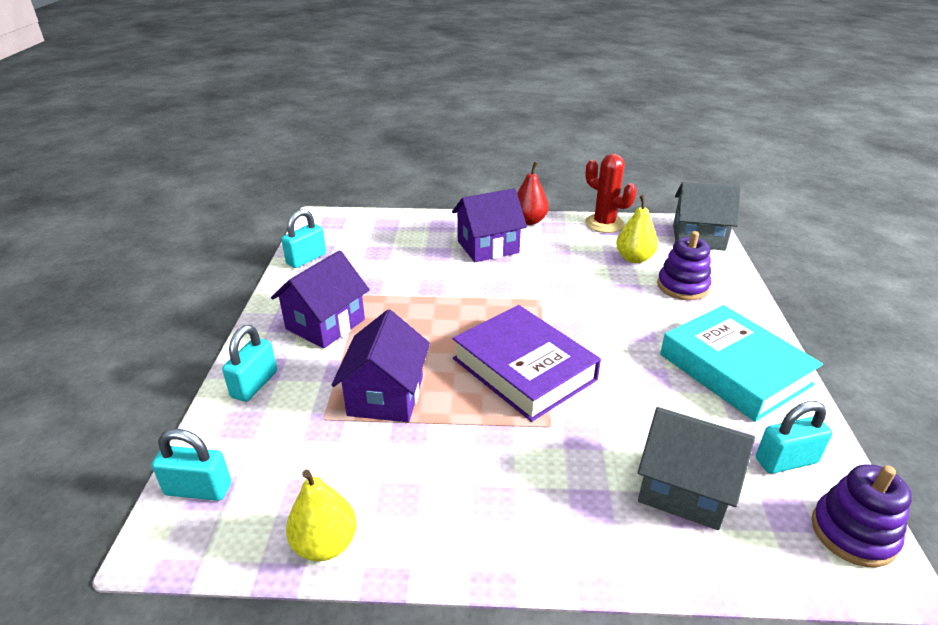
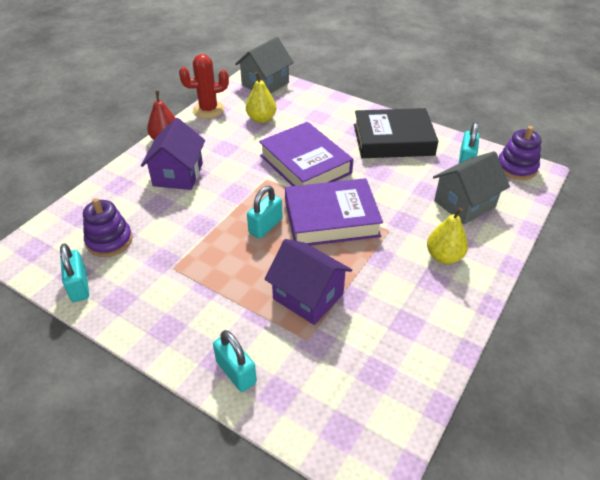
camera: 60 degrees left, 10 degrees up
(198, 489) = (335, 438): turquoise padlock -> turquoise padlock (265, 226)
(325, 324) = (193, 303): purple house -> none
(325, 544) = (425, 373): yellow pear -> yellow pear (444, 256)
(595, 316) = (305, 164): none -> purple book
(682, 286) = (308, 117): purple stacking toy -> purple stacking toy (109, 241)
(734, 369) = (393, 139): turquoise book -> black book

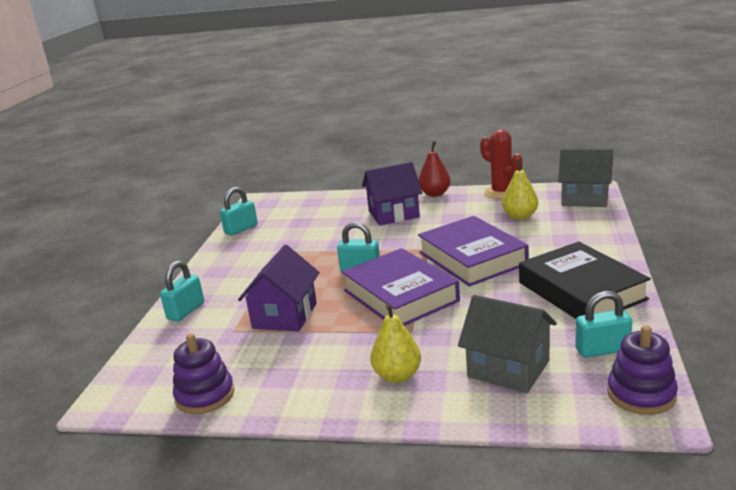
camera: 70 degrees right, 20 degrees down
(109, 241) = (293, 221): purple stacking toy -> purple stacking toy (205, 395)
(305, 164) = (472, 258): purple book -> purple book turned 60 degrees counterclockwise

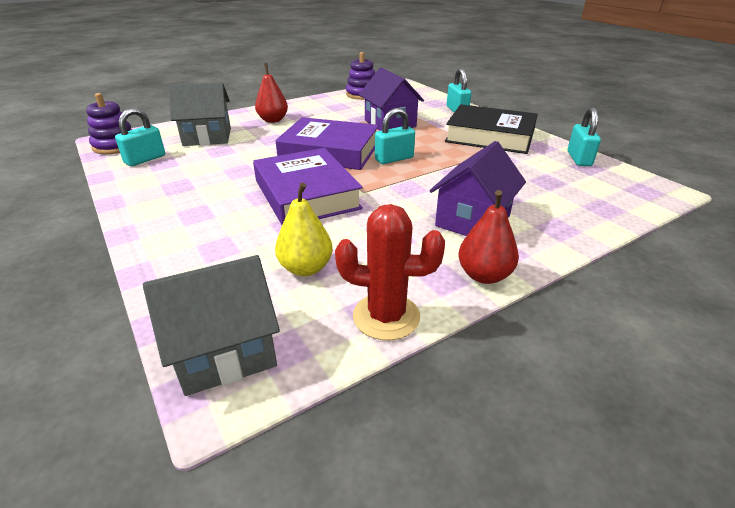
camera: 135 degrees right, 10 degrees up
(397, 375) = (273, 120): yellow pear -> red pear
(472, 258) = (306, 194): purple book -> purple book turned 45 degrees clockwise
(581, 291) = (174, 193): black book -> black book (490, 136)

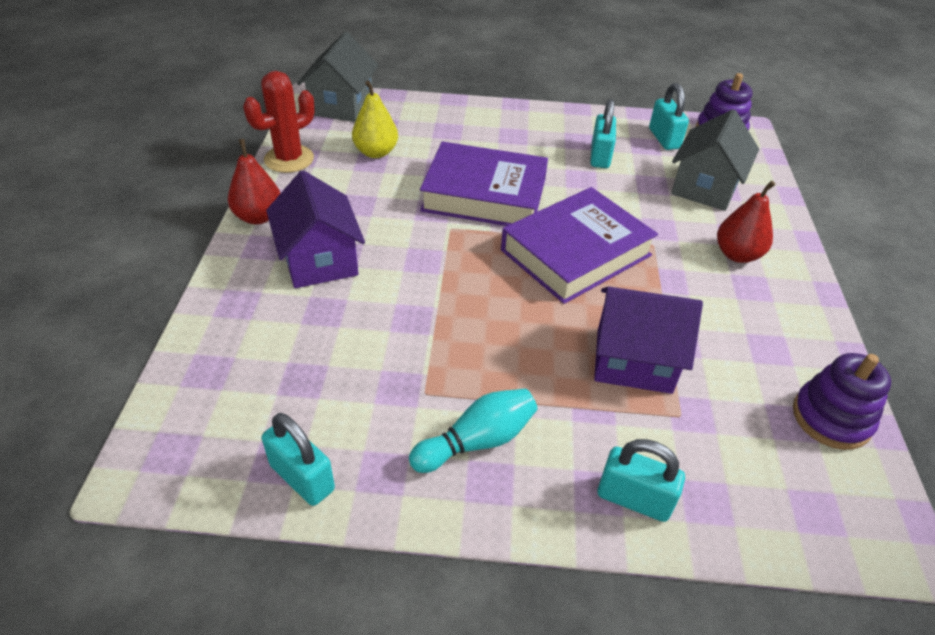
camera: 125 degrees right, 10 degrees up
(394, 159) = (503, 290): turquoise padlock -> turquoise padlock (600, 156)
(490, 136) = (477, 441): black book -> turquoise bowling pin

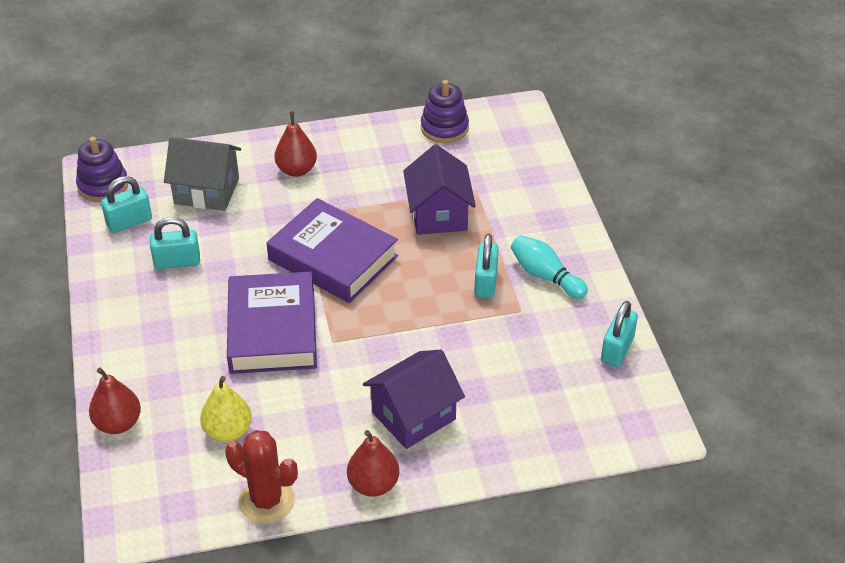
camera: 105 degrees left, 0 degrees up
(341, 106) = (137, 495): grey house -> none
(418, 106) = (118, 423): none -> red pear
(634, 499) = (548, 204): turquoise padlock -> turquoise padlock (485, 283)

